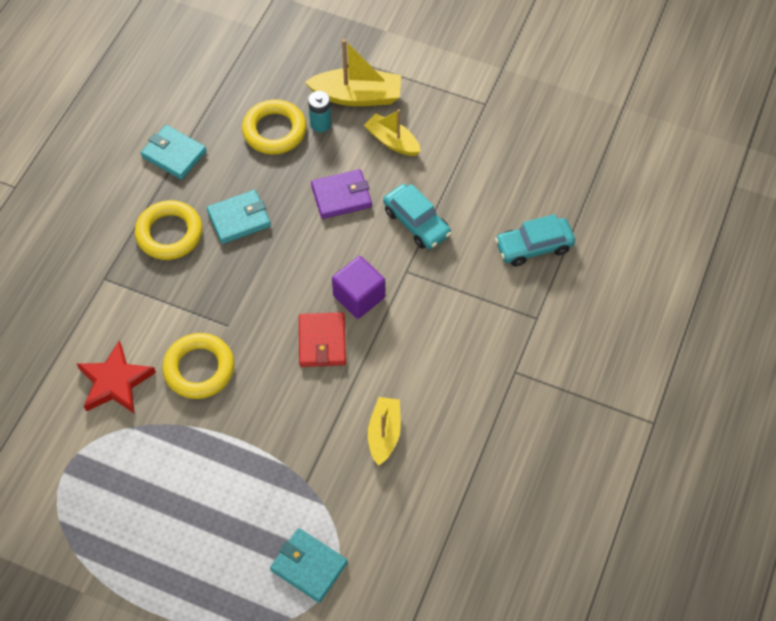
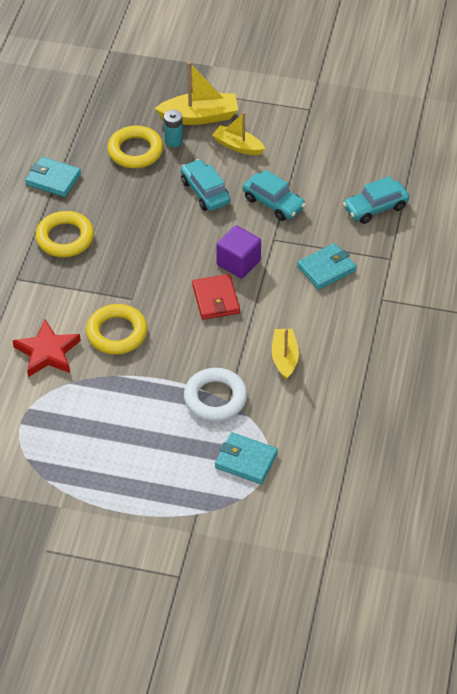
camera: 10 degrees left, 10 degrees down
(239, 219) = (122, 219): turquoise wallet -> turquoise wallet (326, 268)
(292, 475) = (215, 398): none -> white ring
(341, 196) = (205, 192): purple wallet -> turquoise car

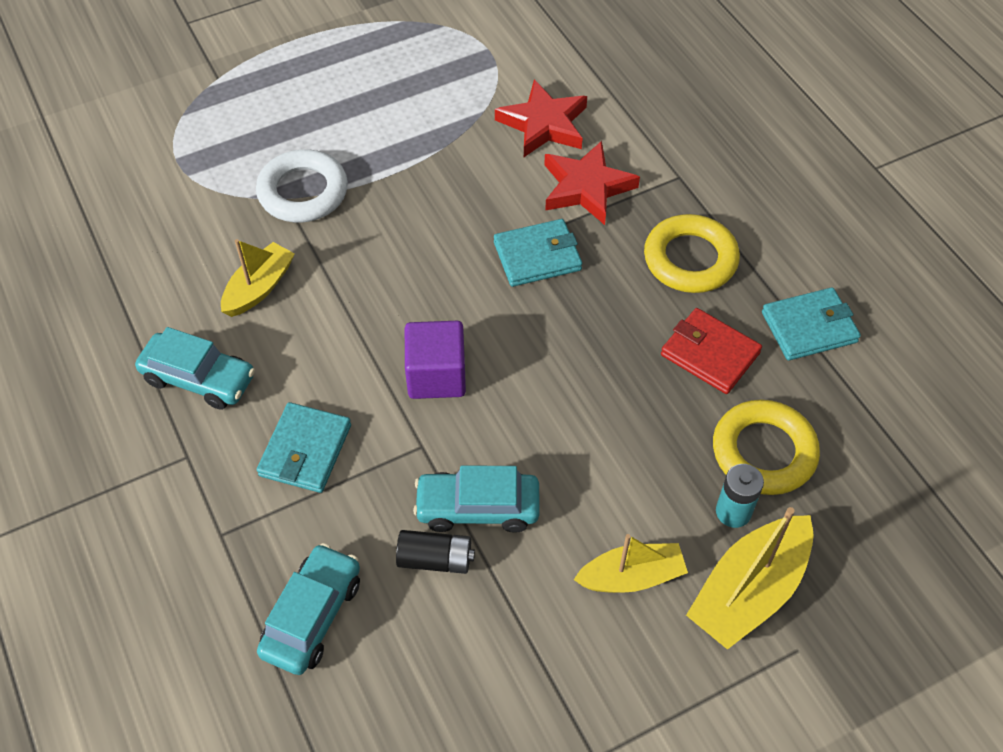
camera: 140 degrees right, 5 degrees up
(68, 303) = (586, 187): none -> red star
(117, 333) = (492, 190): yellow ring -> none
(205, 192) = (593, 455): turquoise car -> turquoise car (199, 378)
(216, 299) = (417, 306): red wallet -> red wallet (710, 354)
(246, 460) = (208, 152): turquoise wallet -> turquoise wallet (537, 256)
(284, 358) = (259, 288): yellow boat -> yellow boat turned 105 degrees counterclockwise
(308, 196) = (435, 559): none -> black battery

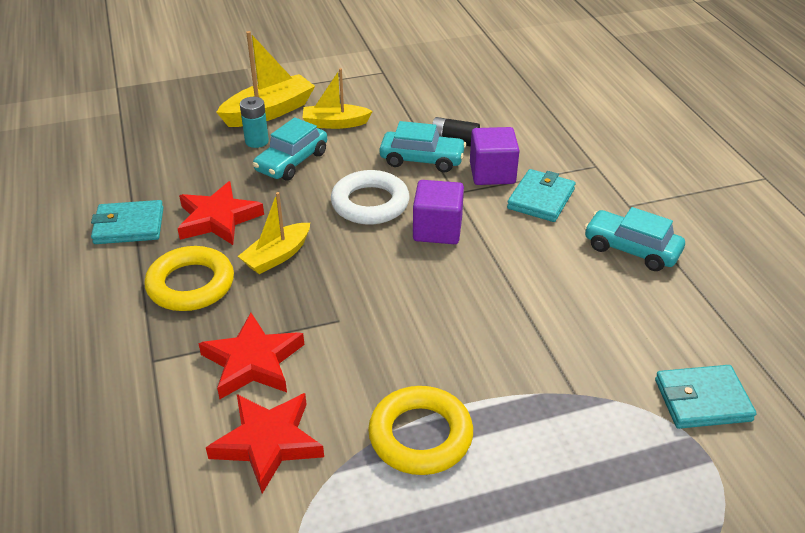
camera: 170 degrees left, 15 degrees down
(259, 288) = (590, 309): yellow boat -> yellow boat (277, 256)
(303, 192) = (555, 397): white ring -> white ring (370, 203)
(312, 616) = (532, 128): turquoise car -> turquoise car (292, 162)
(373, 493) = (492, 173): none -> purple cube
(537, 256) = (327, 304): turquoise wallet -> turquoise wallet (702, 400)
(710, 354) = (218, 219): red wallet -> red star
(763, 452) = (217, 164): yellow ring -> yellow ring (420, 435)

